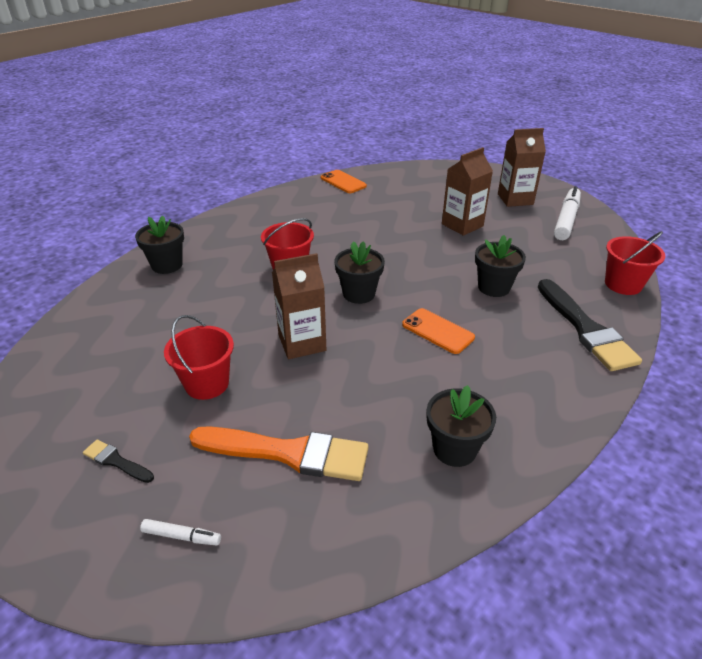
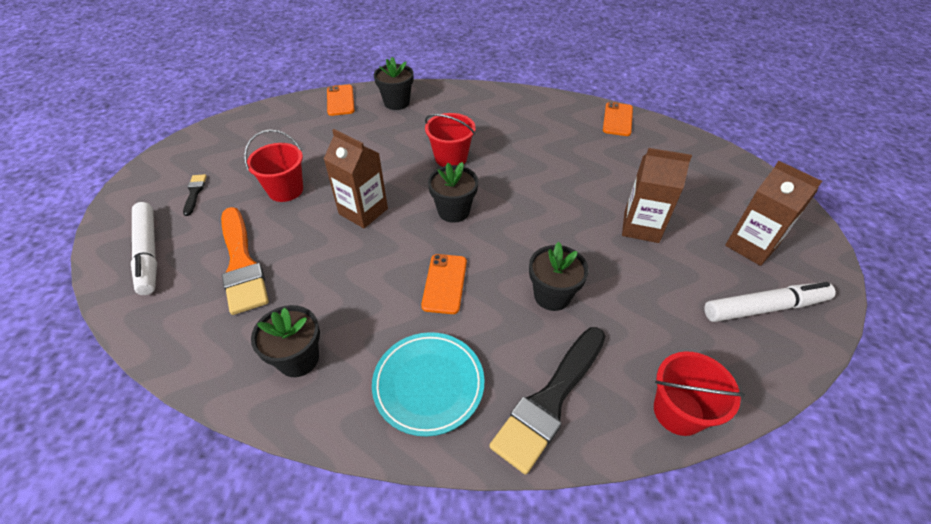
camera: 55 degrees right, 10 degrees up
(107, 296) = (340, 100): none -> orange phone
(181, 536) = (148, 253): white marker -> white marker, size x2.12
(535, 380) = (428, 384): none -> turquoise plate

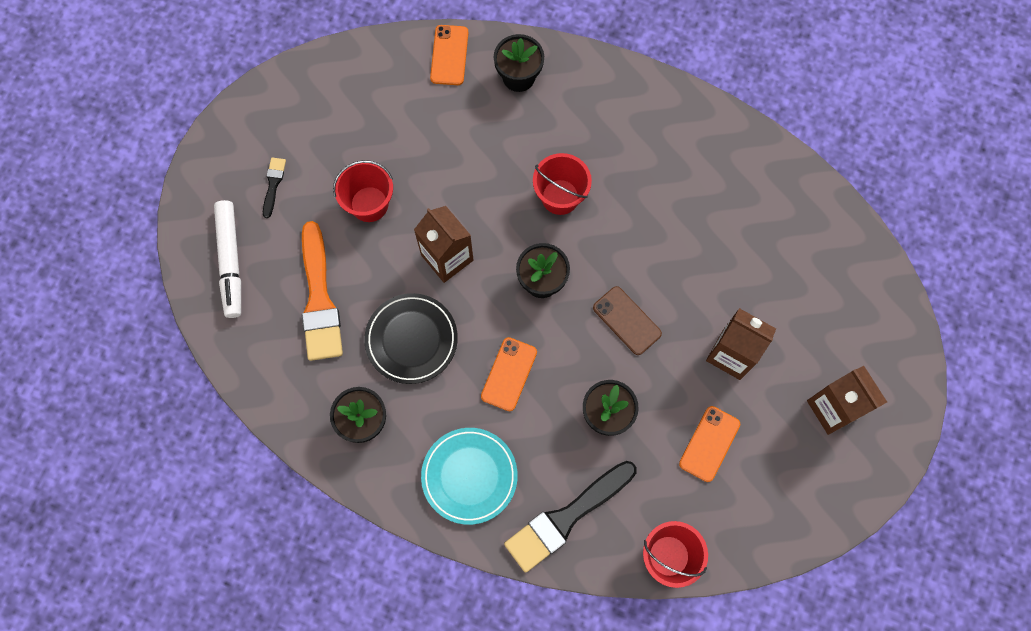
camera: 15 degrees right, 25 degrees up
(340, 276) = (411, 340): none -> black plate
(539, 222) = (627, 320): none -> brown phone
(617, 119) = (784, 177): orange phone -> orange phone (709, 444)
(764, 308) = (802, 481): white marker -> none

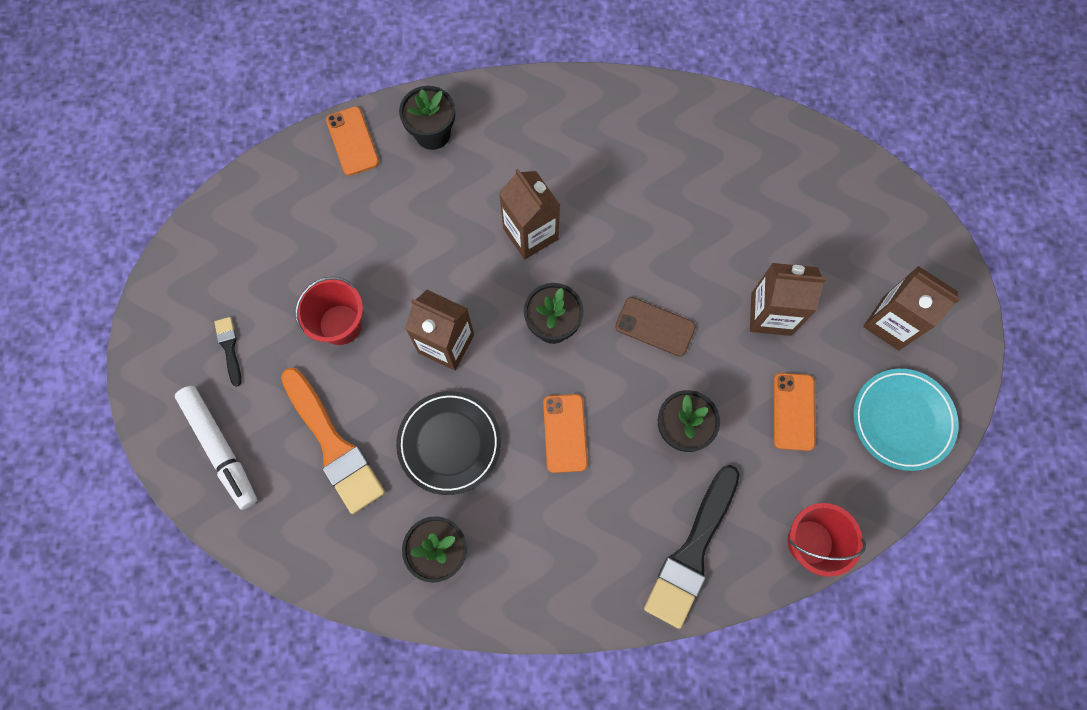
camera: 25 degrees left, 0 degrees up
(469, 476) = (575, 556): turquoise plate -> turquoise plate (902, 420)
(560, 197) = (530, 234): red bucket -> brown carton

